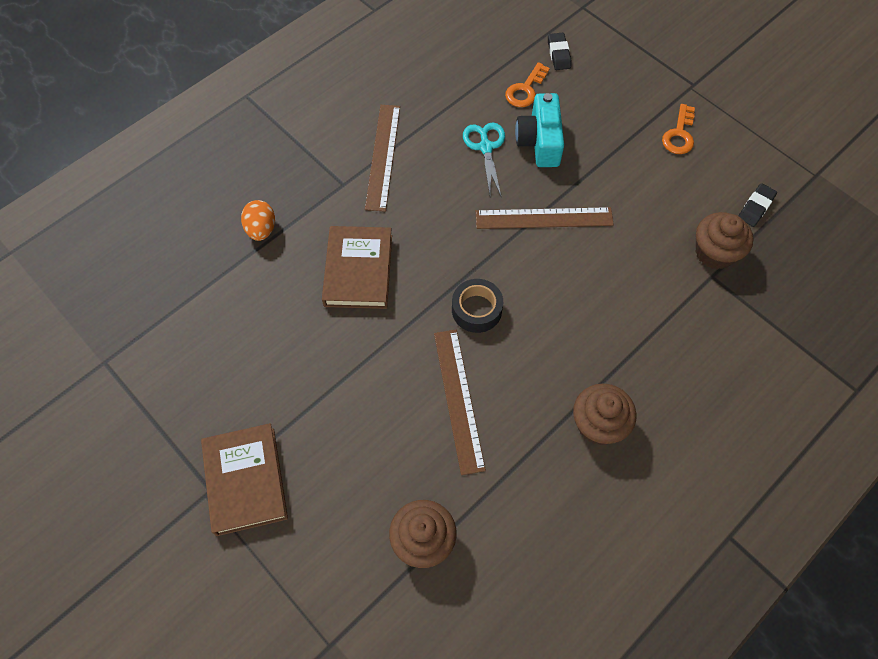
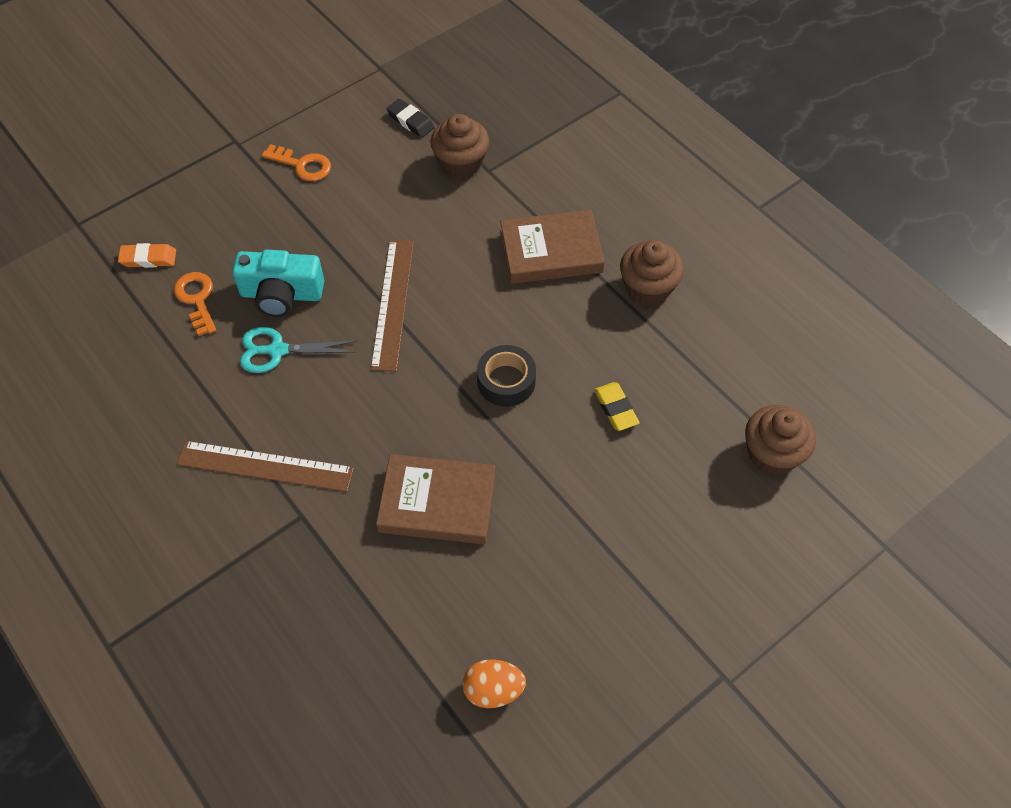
camera: 85 degrees left, 5 degrees down
(245, 480) = (710, 635): brown book -> brown book (551, 251)
(261, 229) = (356, 621): orange egg -> orange egg (493, 690)
(458, 399) = (616, 408): brown ruler -> yellow eraser
(525, 90) = (197, 299): orange key -> orange key turned 150 degrees counterclockwise
(558, 54) = (148, 258): black eraser -> orange eraser

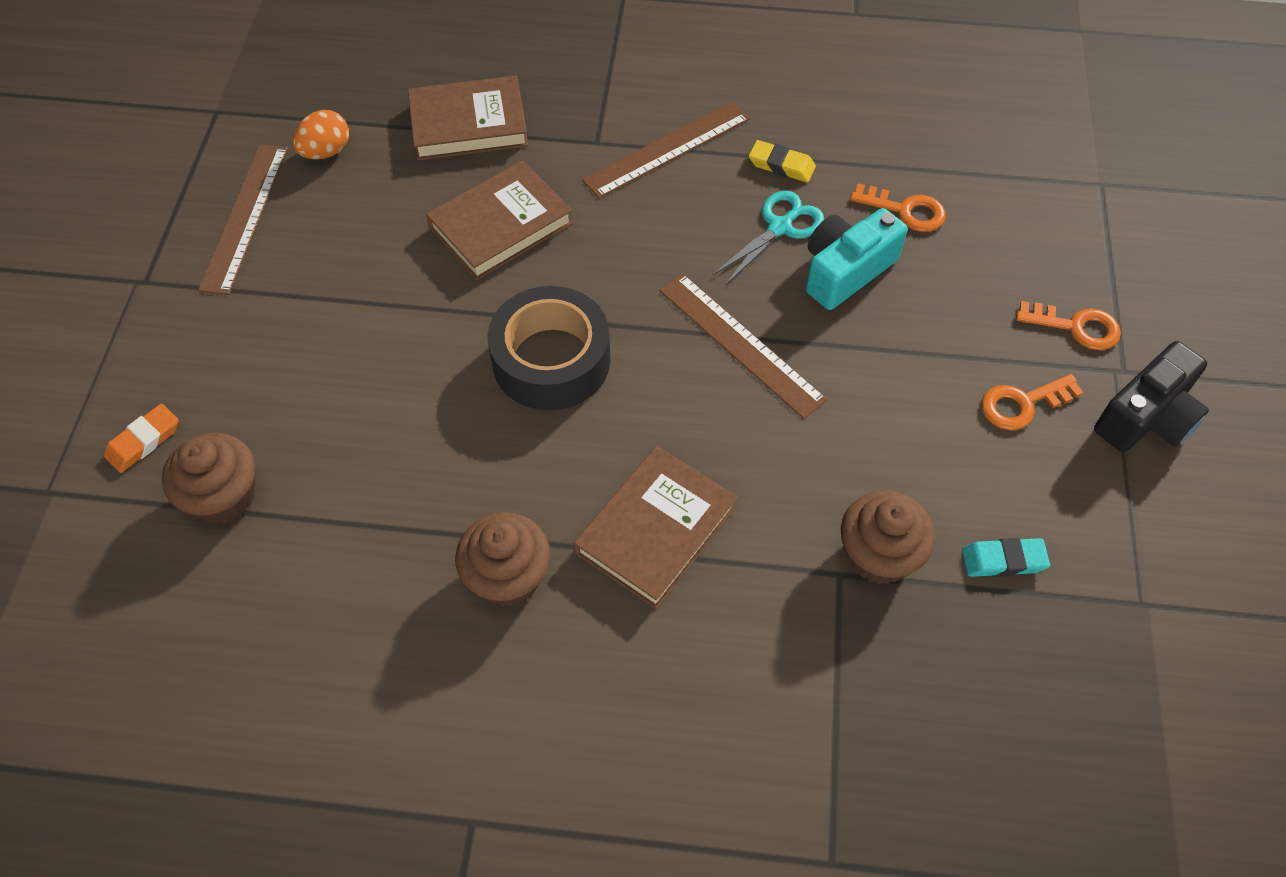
camera: 135 degrees right, 0 degrees up
(148, 258) = (997, 207): orange eraser -> orange eraser (143, 441)
(220, 173) = (1076, 327): none -> orange key
(259, 117) = (1146, 417): none -> black camera
(366, 617) = (468, 124): none -> brown book
(410, 121) = (1003, 560): black eraser -> turquoise eraser
(506, 381) = (551, 360): black tape -> black tape, size x1.61
(606, 675) = (245, 217): none -> brown ruler
(616, 408) = (421, 418): yellow eraser -> yellow eraser (781, 165)

